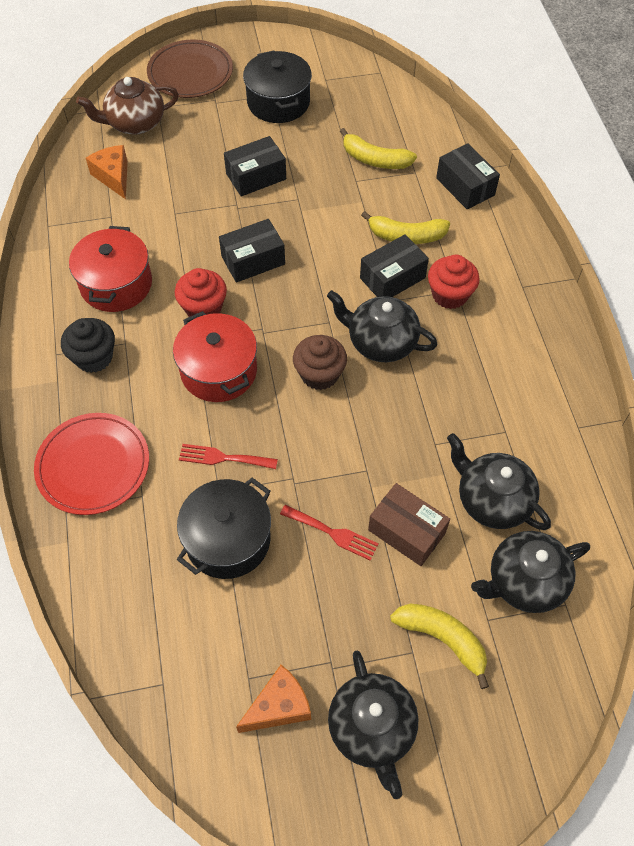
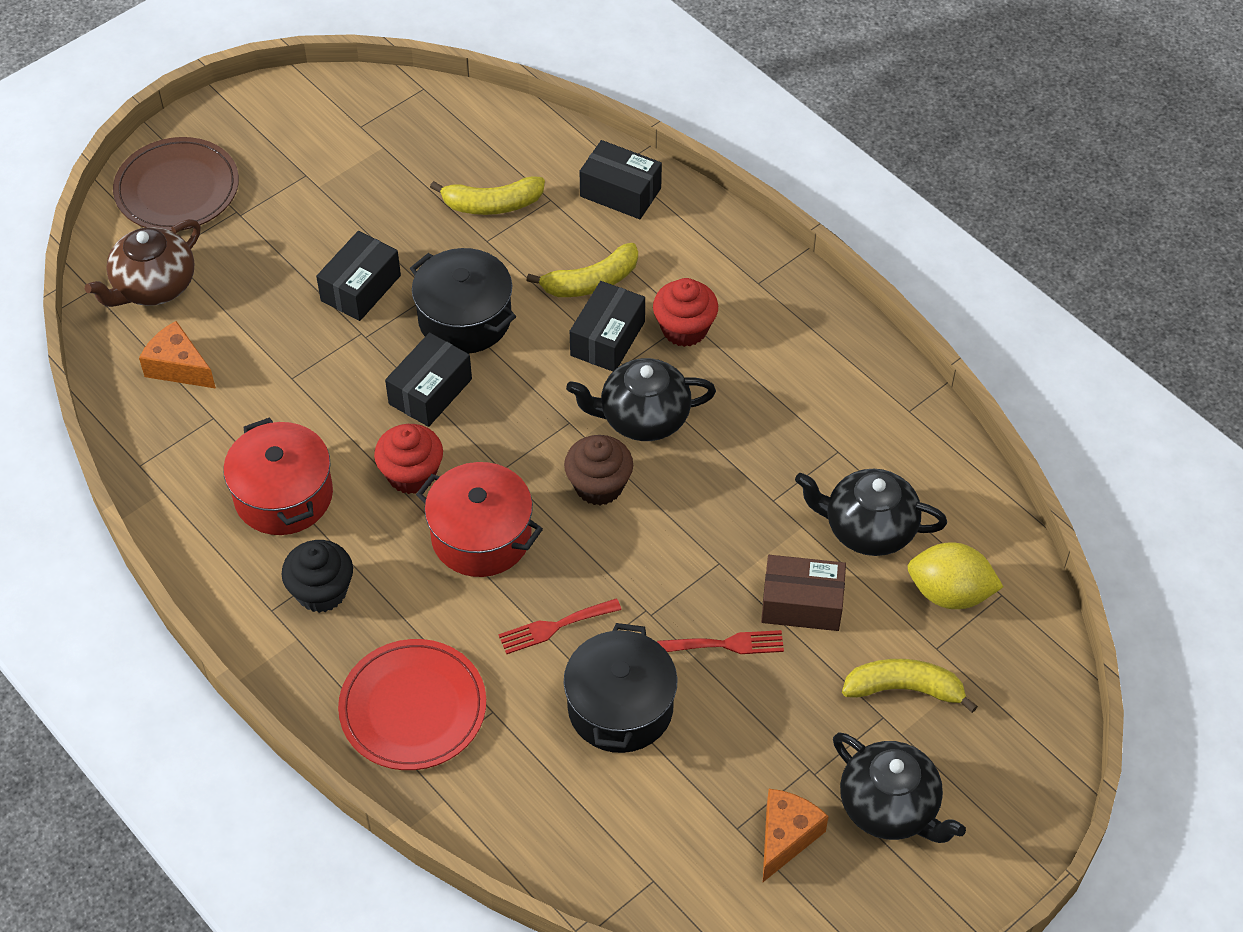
camera: 30 degrees left, 5 degrees down
(278, 102) = (321, 181): black pot -> black pot (464, 319)
(524, 582) = (949, 593): black teapot -> yellow lemon

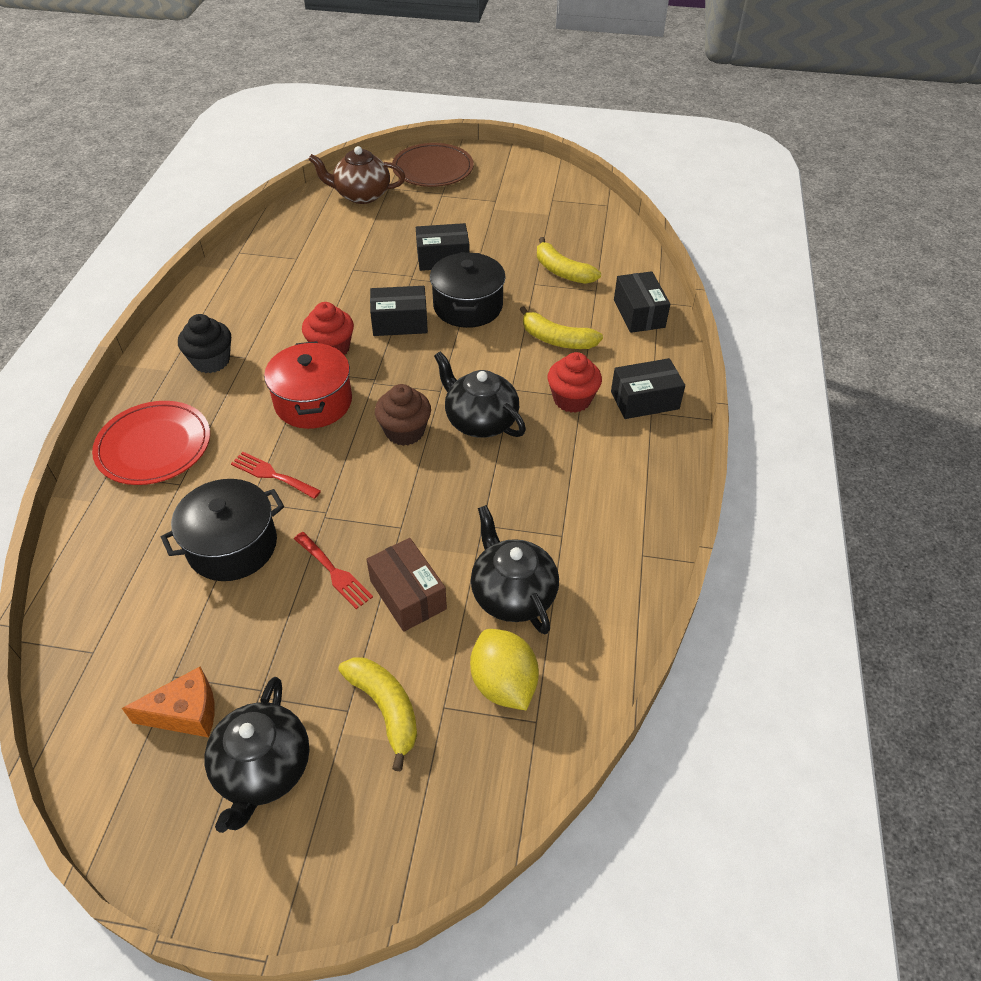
camera: 50 degrees right, 5 degrees down
(178, 367) = (318, 230): orange cheese -> none
(283, 495) = (267, 310): red pot -> none
(607, 338) = (523, 370): black box -> black box (644, 400)

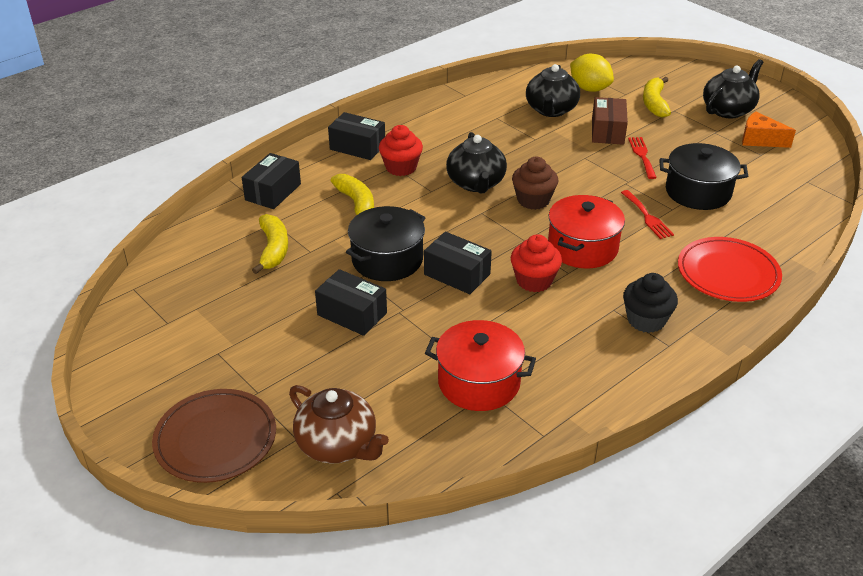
camera: 140 degrees left, 10 degrees down
(308, 260) = (479, 382): none -> red pot
(503, 683) = (589, 89): yellow lemon -> yellow lemon turned 60 degrees counterclockwise

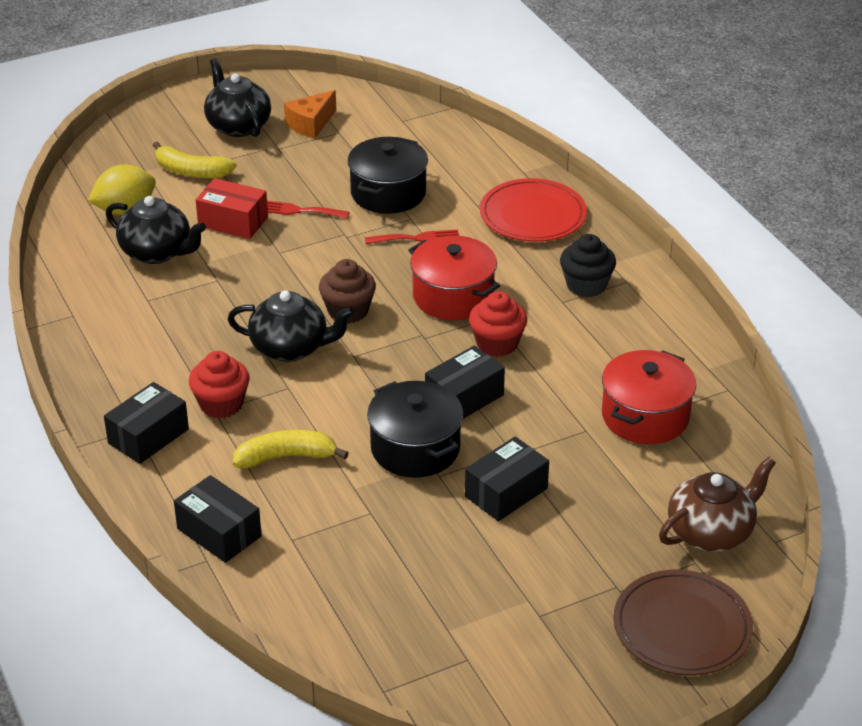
camera: 75 degrees left, 0 degrees up
(273, 249) = (353, 546): yellow banana -> none
(607, 131) = (233, 221): brown box -> red box

